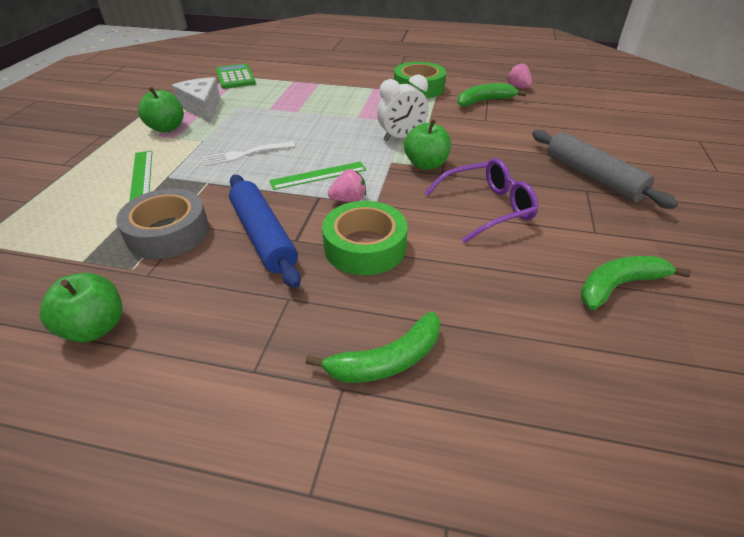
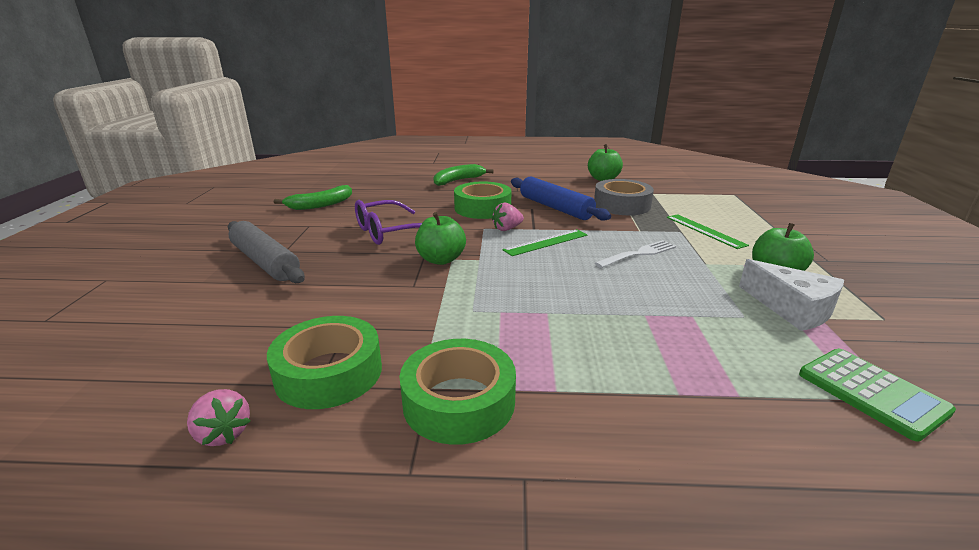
camera: 170 degrees right, 15 degrees down
(401, 137) = (473, 287): white clock -> none
(484, 101) = (329, 372): green banana -> green tape

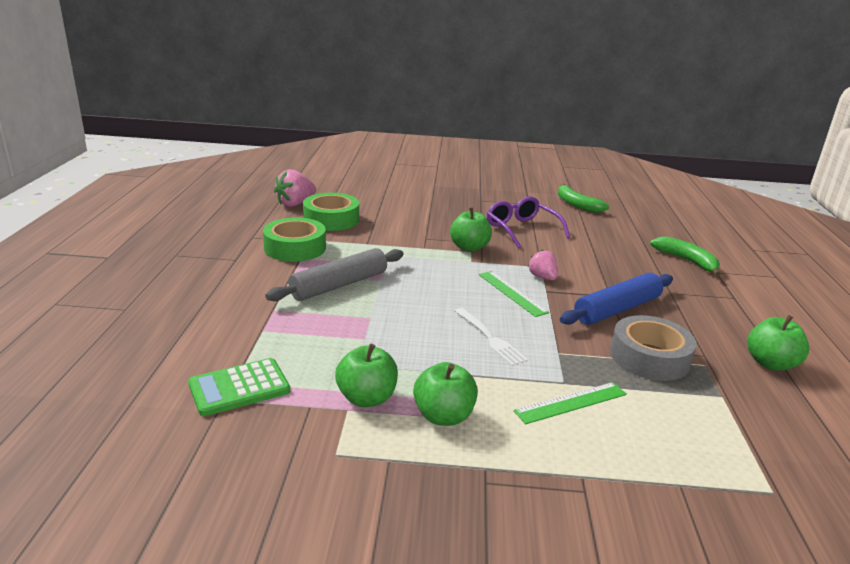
camera: 90 degrees right, 0 degrees up
(223, 433) = (295, 204): pink strawberry -> pink strawberry, size x1.55
(265, 262) = (462, 196): grey rolling pin -> grey rolling pin (339, 285)
(482, 208) = (597, 269): green tape -> none
(792, 308) = (367, 398): white cheese -> green apple

